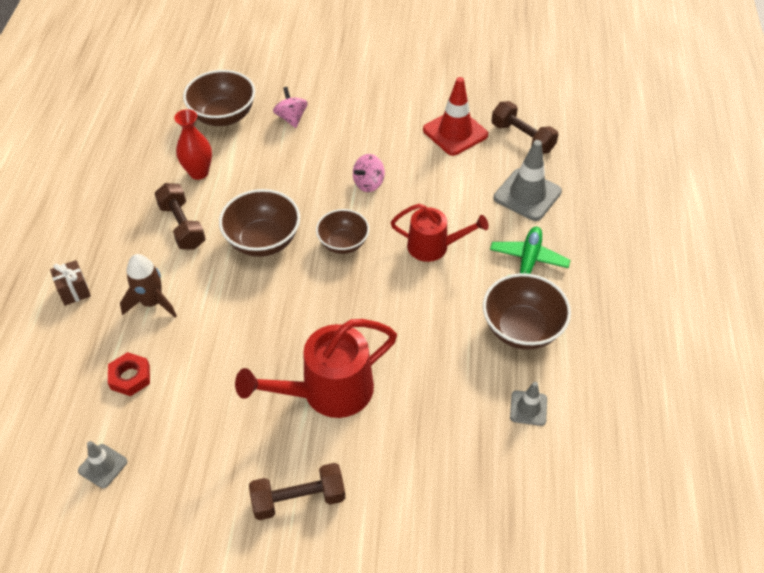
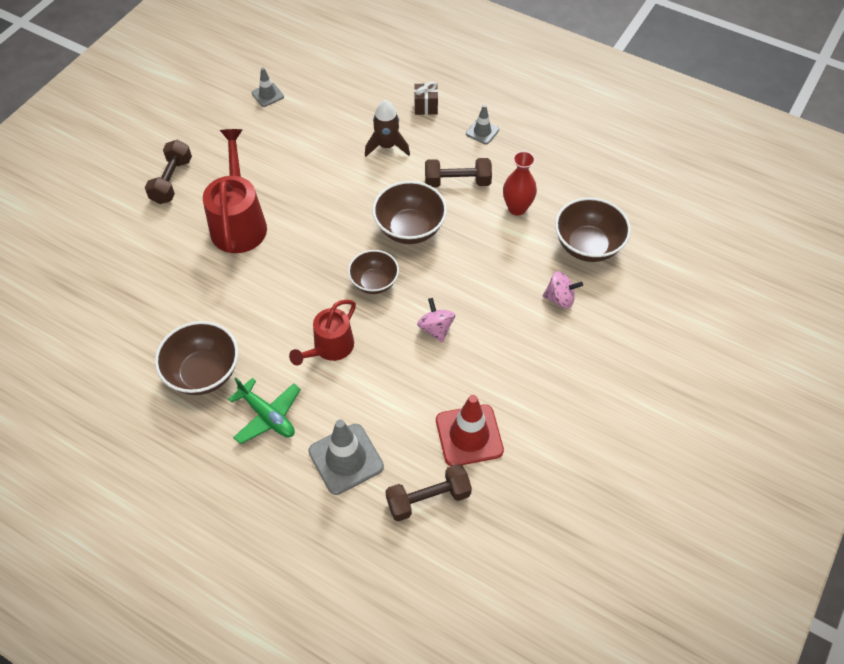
camera: 115 degrees right, 5 degrees up
(130, 377) = (327, 121): red nut -> none
(528, 408) = (134, 341): grey traffic cone -> grey traffic cone (482, 132)

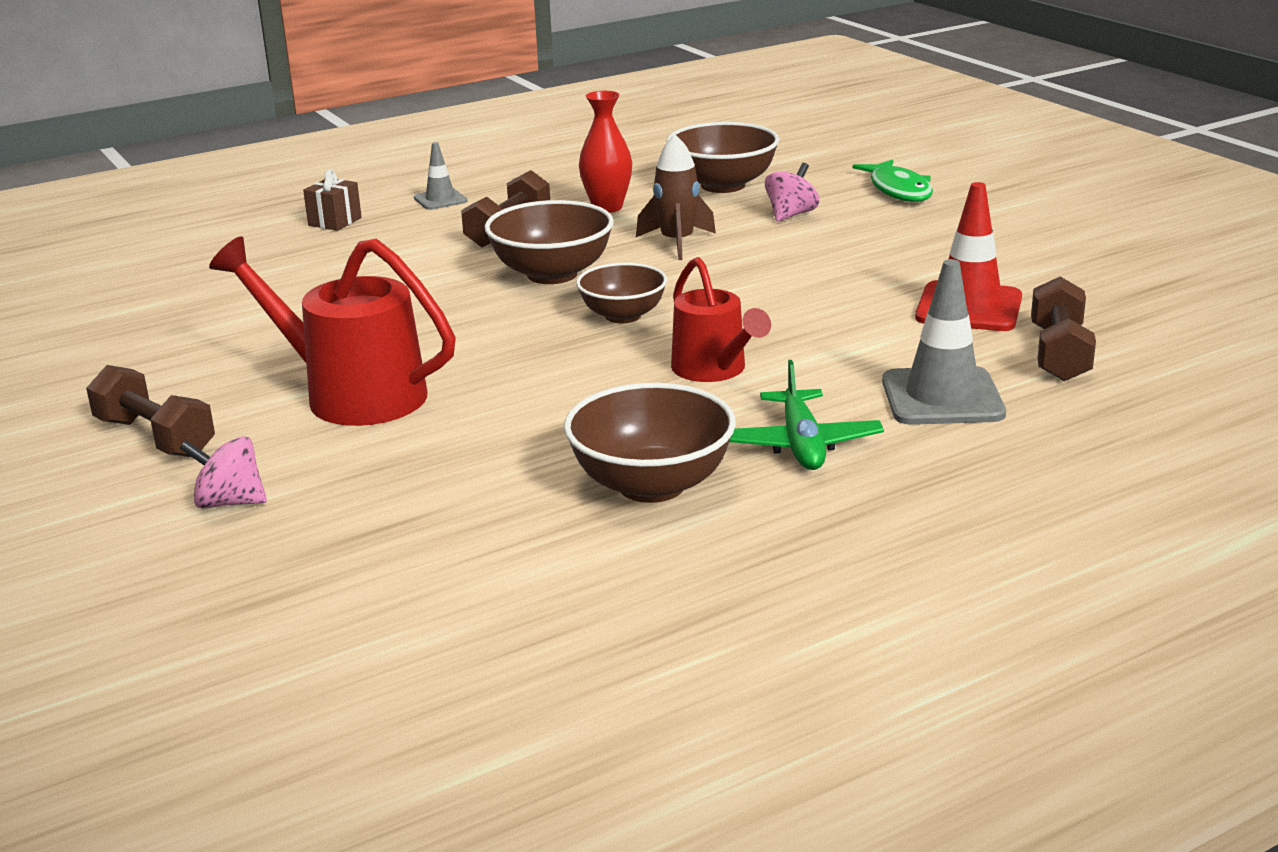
camera: 60 degrees left, 30 degrees down
(267, 95) = (103, 321): grey traffic cone -> none
(267, 416) = (801, 444): green plane -> green plane turned 105 degrees clockwise
(387, 146) = (368, 259): brown rocket -> brown rocket (677, 243)
(436, 329) = (759, 292): pink spinning top -> pink spinning top (229, 502)
(638, 338) = (898, 190): none -> green fish

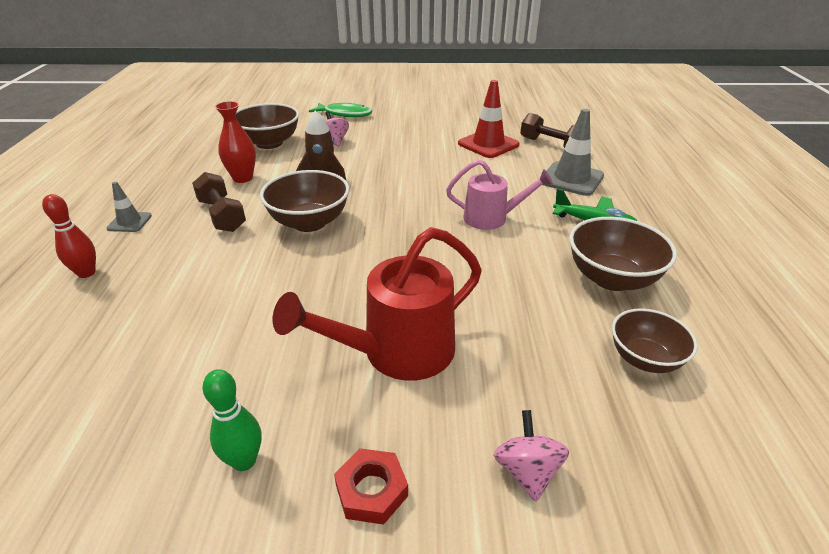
camera: 60 degrees left, 10 degrees up
(152, 377) = (244, 461): none -> green bowling pin
(155, 437) = (371, 490): brown dumbbell -> red nut
(229, 502) = (527, 471): pink spinning top -> pink spinning top turned 135 degrees clockwise
(335, 221) = (86, 273): brown gift -> red bowling pin
(623, 316) = (395, 220): brown bowl -> brown bowl (644, 359)
(714, 370) = (492, 218): red watering can -> pink watering can

